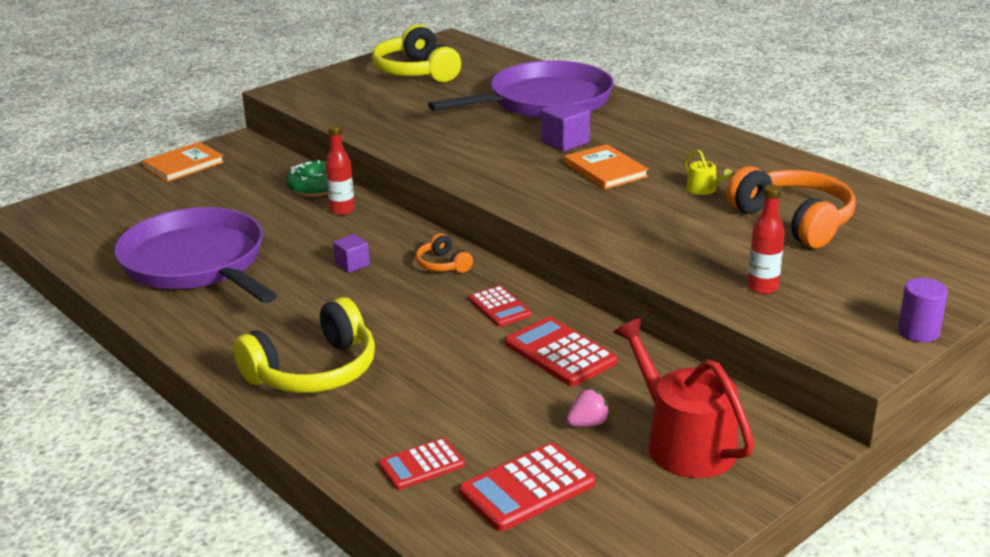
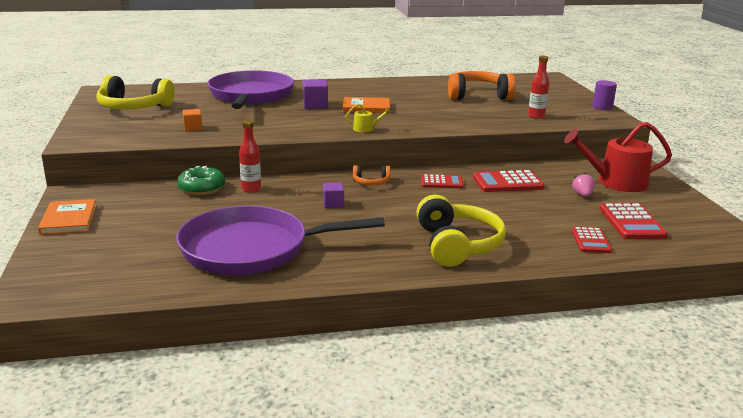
camera: 60 degrees left, 5 degrees down
(392, 117) = (193, 128): none -> orange cube
(704, 190) = (421, 99): yellow watering can -> yellow watering can (366, 129)

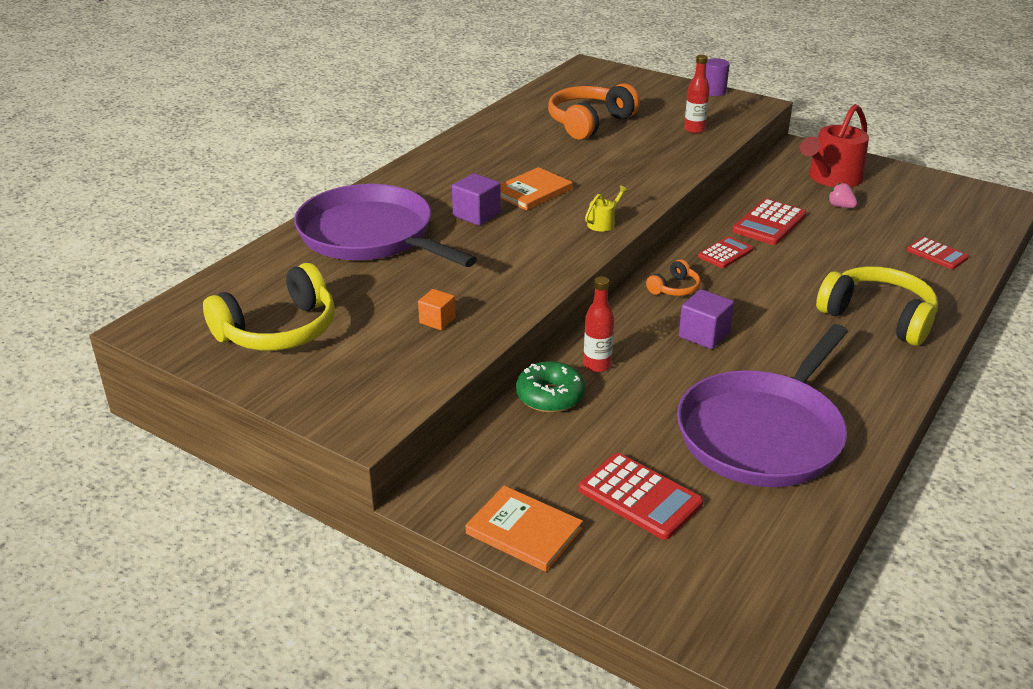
camera: 45 degrees left, 10 degrees up
(333, 204) = (704, 335): purple cube -> purple cube, size x1.51
(632, 222) = (921, 218): red calculator -> red calculator (640, 497)

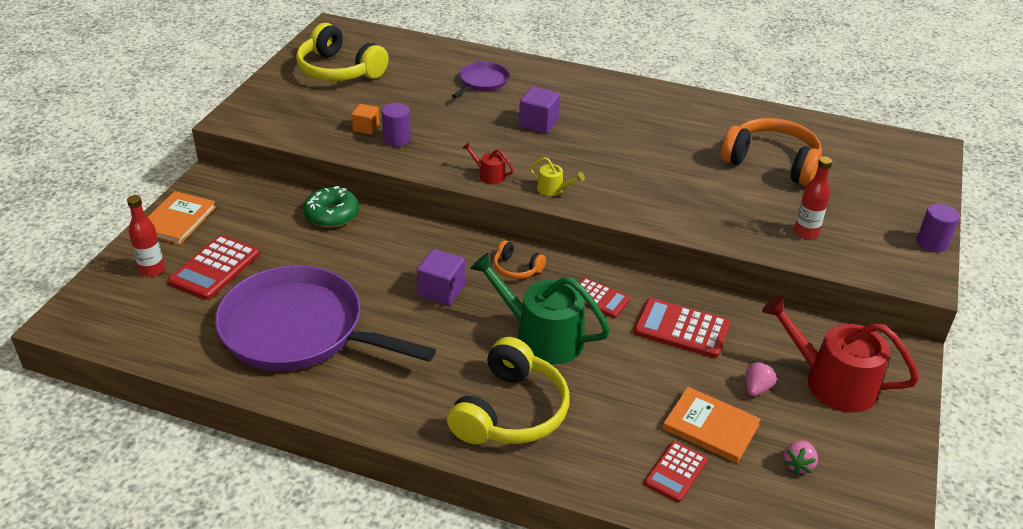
camera: 75 degrees right, 5 degrees up
(371, 235) = (482, 82): purple pan -> purple pan, size x0.45
(473, 302) = (397, 139): none -> purple cylinder
(532, 192) = (596, 145): orange book -> orange book (710, 427)
(567, 253) = (489, 175): none -> red watering can
(597, 365) = (379, 234): red bottle -> red bottle (152, 270)
(777, 288) = (541, 336): none -> green watering can
(920, 207) = (798, 464): none -> pink strawberry

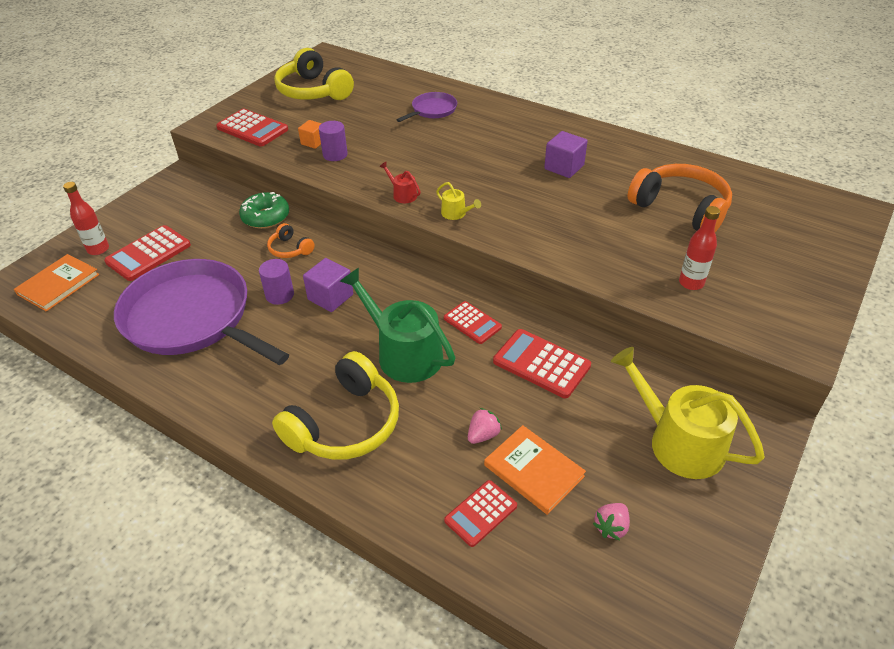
camera: 15 degrees right, 5 degrees up
(177, 220) = (138, 209): orange book -> orange book (58, 284)
(289, 118) = (252, 129): none -> red calculator
(516, 268) = (407, 284): orange headphones -> orange headphones (290, 249)
(538, 123) = (468, 151): purple cube -> purple cube (564, 167)
(756, 388) = (596, 436): pink strawberry -> pink strawberry (483, 435)
(832, 382) = (678, 442): red watering can -> yellow watering can
(932, 243) = (826, 309): purple cylinder -> purple cylinder (279, 295)

